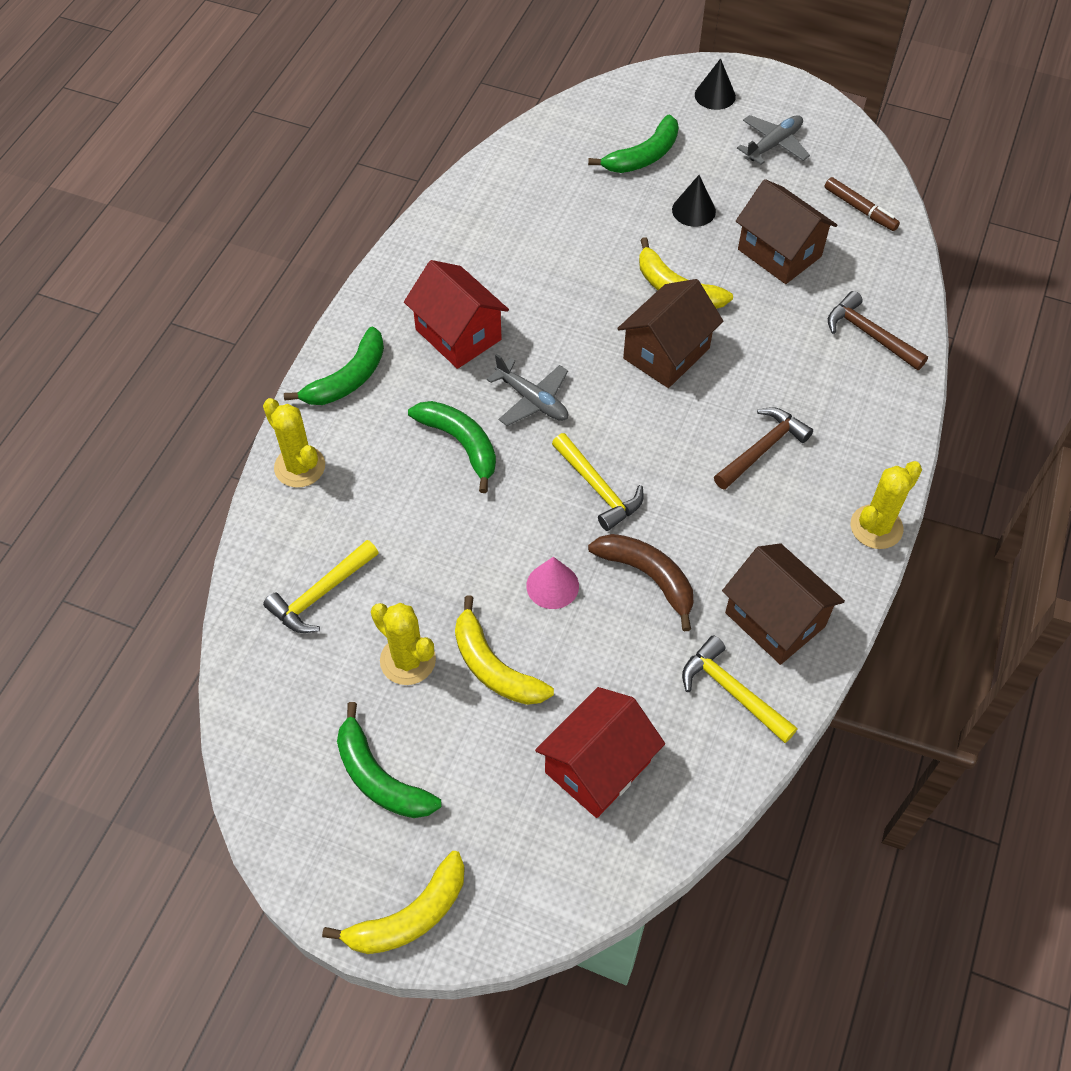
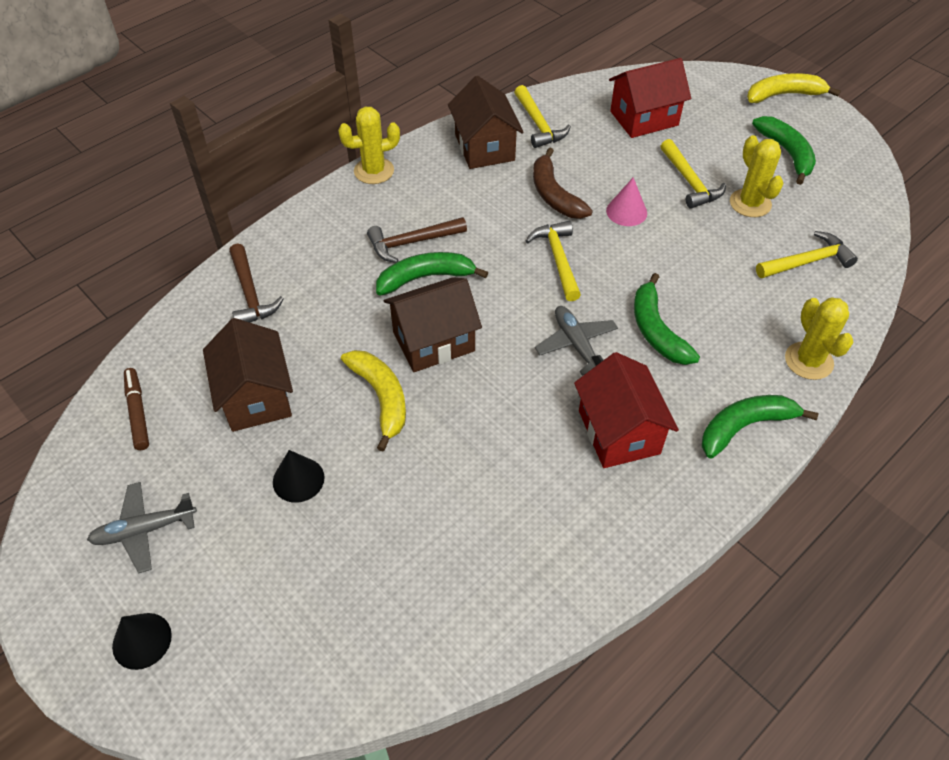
camera: 155 degrees left, 5 degrees down
(494, 667) = (689, 182): yellow banana -> yellow hammer
(643, 156) = (297, 579): green banana -> green banana (426, 278)

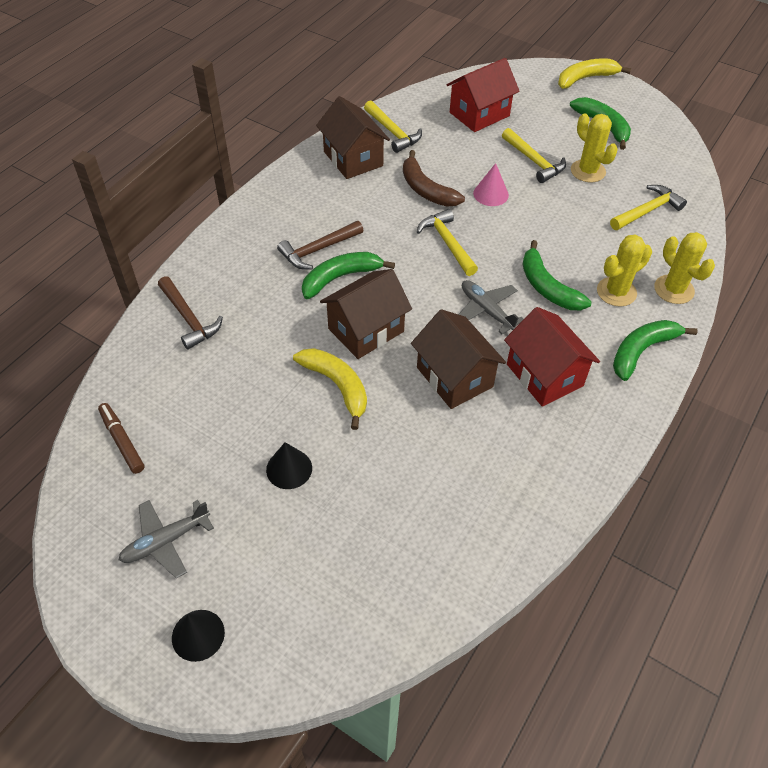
camera: 15 degrees left, 0 degrees up
(256, 397) = (226, 406): brown house -> brown house (454, 377)
(374, 171) = (263, 194): yellow cactus -> yellow cactus (616, 292)

